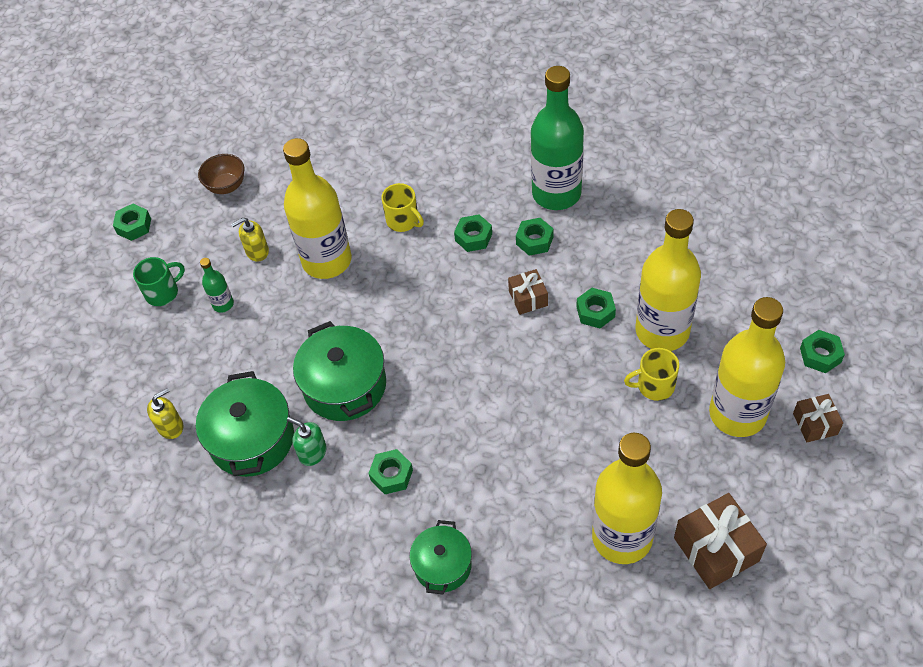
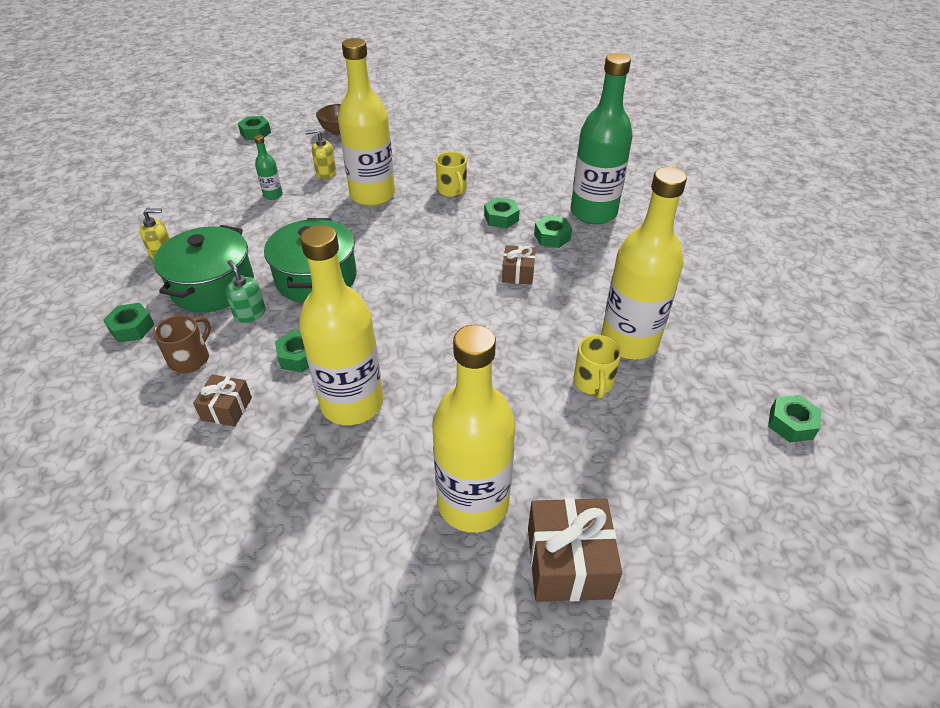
camera: 20 degrees right, 10 degrees down
(163, 292) = (238, 174): green mug -> none
(296, 523) = (190, 359): none -> brown mug
(443, 565) = (282, 449): green pot -> none
(595, 312) = (573, 304): green nut -> green nut (132, 328)
(654, 386) = (593, 382): yellow mug -> yellow mug turned 105 degrees counterclockwise
(737, 414) = (668, 441): yellow bottle -> yellow bottle (352, 403)
(815, 424) = (753, 485): brown gift -> brown gift (226, 408)

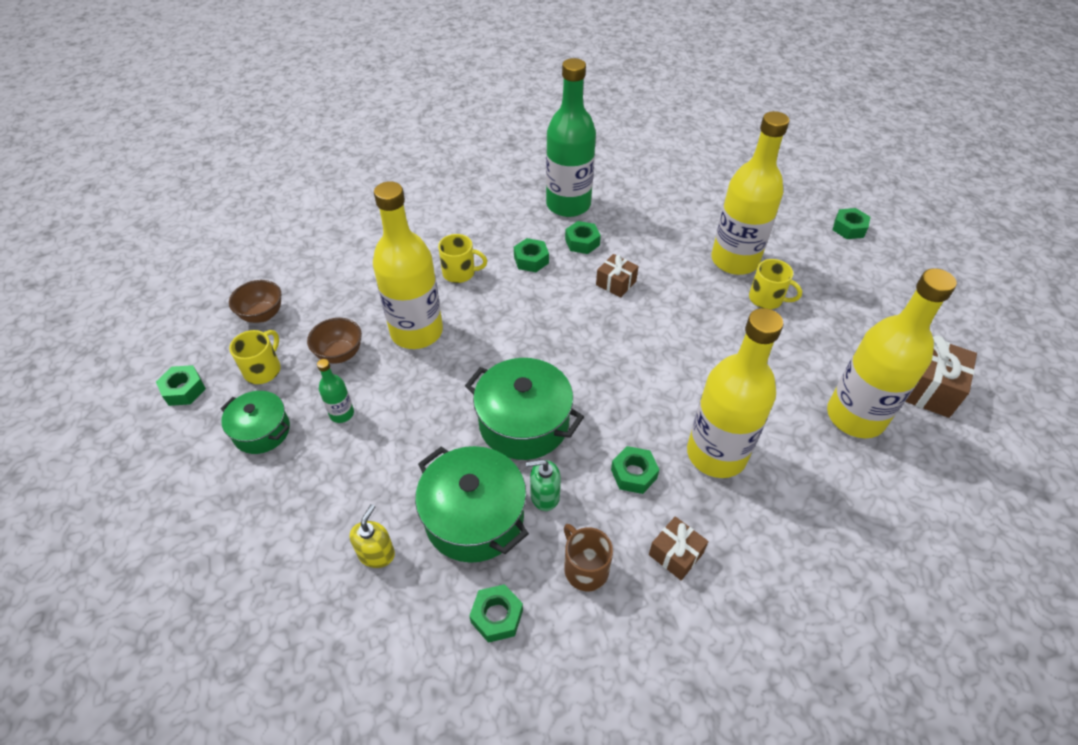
camera: 60 degrees left, 5 degrees up
(239, 172) = (261, 431): none -> green pot
(291, 151) = (263, 369): none -> yellow mug
(326, 173) = (340, 354): yellow soap dispenser -> brown bowl

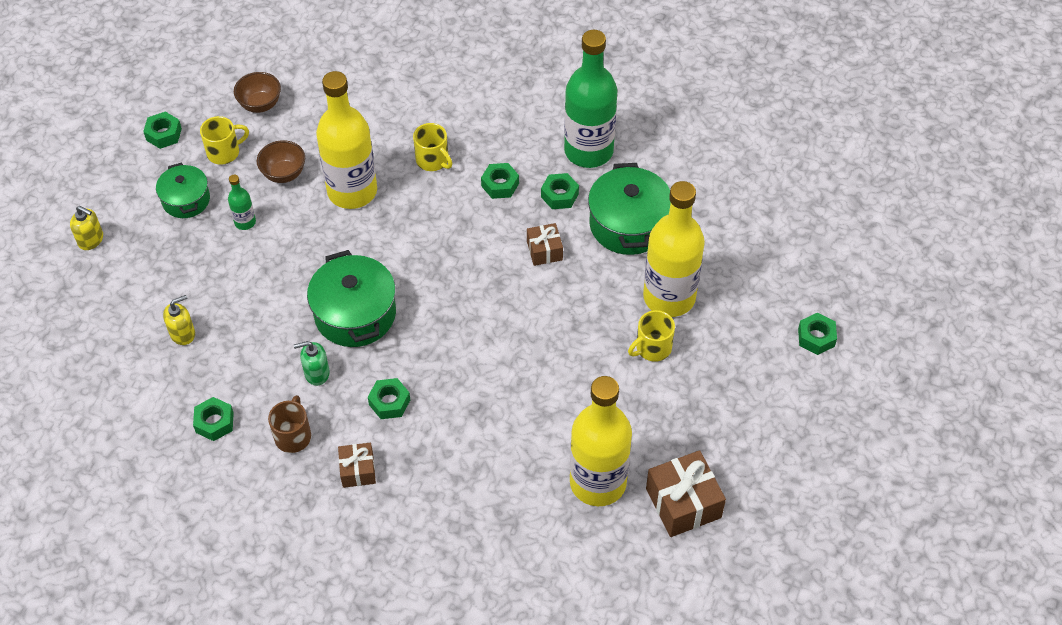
camera: 40 degrees right, 5 degrees up
(186, 532) = (91, 240): none -> yellow soap dispenser
(474, 517) = (260, 354): green pot -> green pot (628, 224)
(544, 496) = (316, 373): green soap dispenser -> green soap dispenser turned 45 degrees counterclockwise
(716, 454) = (461, 431): yellow bottle -> none
(767, 299) = (652, 348): yellow mug -> yellow mug turned 75 degrees clockwise

